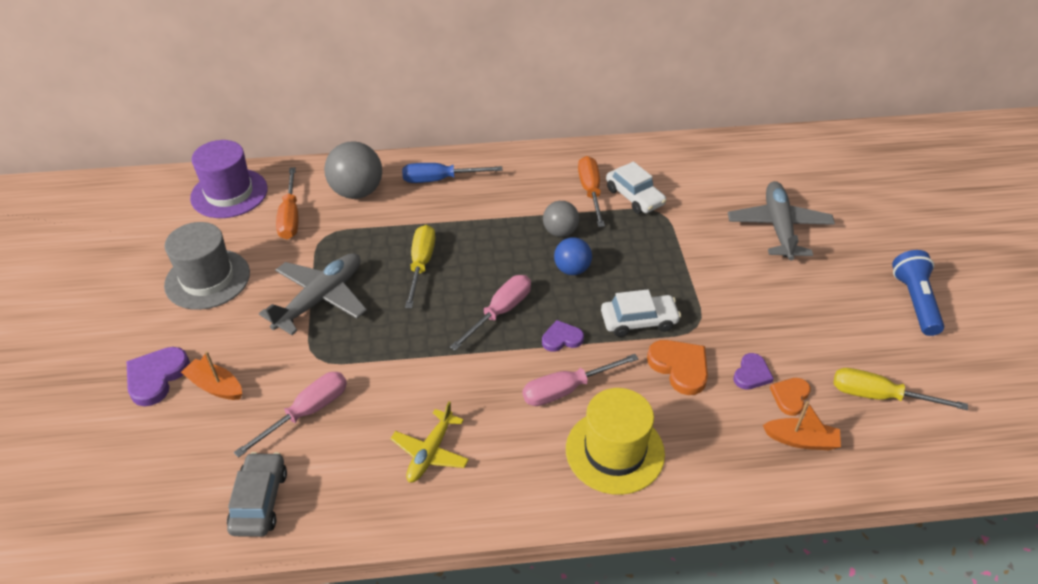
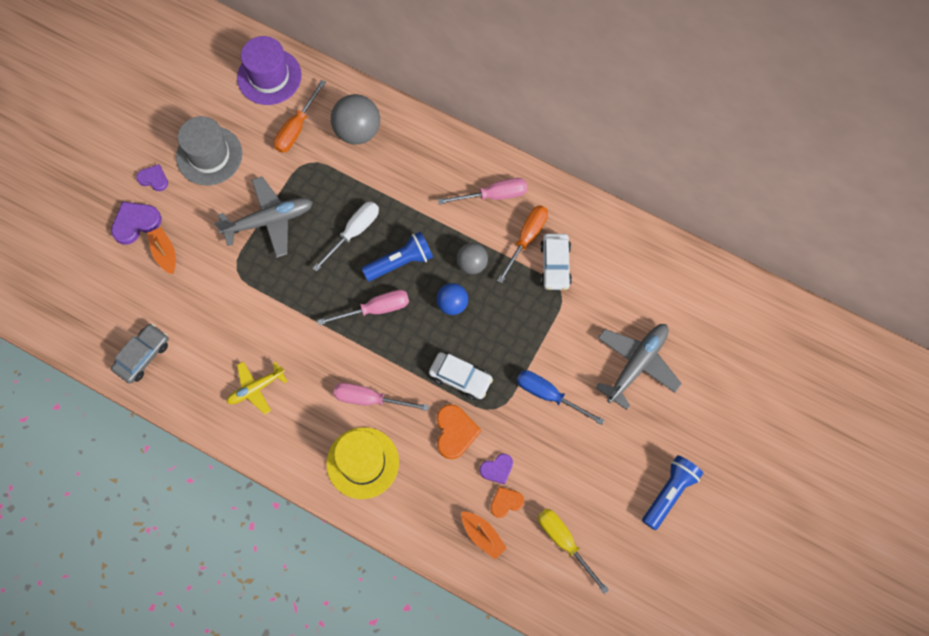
camera: 35 degrees right, 25 degrees up
(307, 412) = (205, 310): pink screwdriver -> pink screwdriver (493, 195)
(421, 265) = (353, 232): yellow screwdriver -> white screwdriver
(440, 180) = (425, 155): blue screwdriver -> blue screwdriver (549, 395)
(490, 264) = (400, 262): none -> blue flashlight
(561, 338) = (398, 358): purple heart -> purple heart (154, 179)

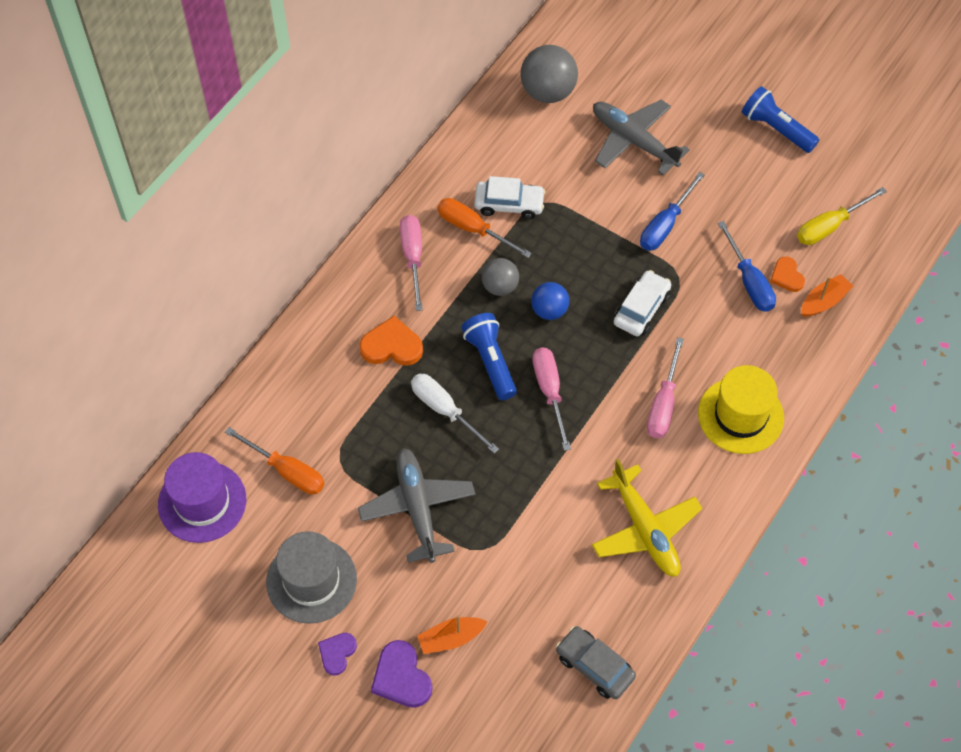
camera: 85 degrees left, 10 degrees down
(256, 388) = (644, 529): yellow plane -> yellow plane, size x1.58
(357, 131) = (302, 399): grey ball -> grey ball (548, 92)
(455, 432) = (706, 319): orange heart -> orange heart (392, 346)
(497, 469) = (749, 281): purple heart -> blue screwdriver

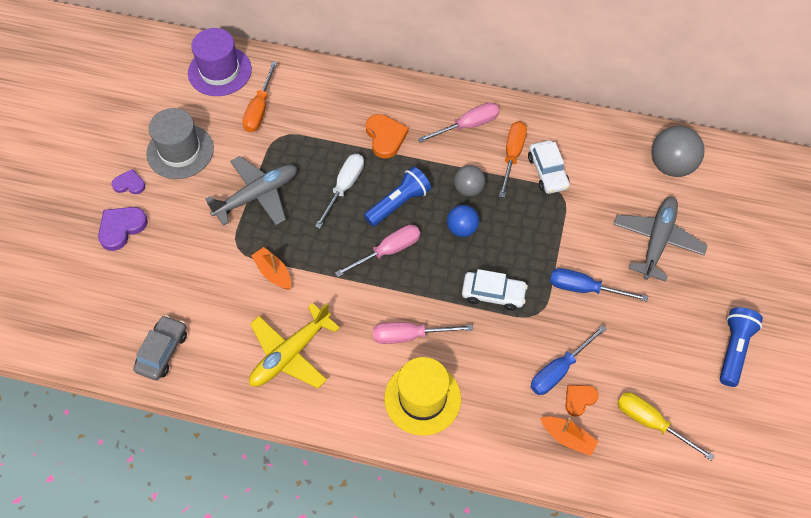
camera: 70 degrees right, 0 degrees up
(451, 638) = (159, 249): orange boat -> orange boat (273, 273)

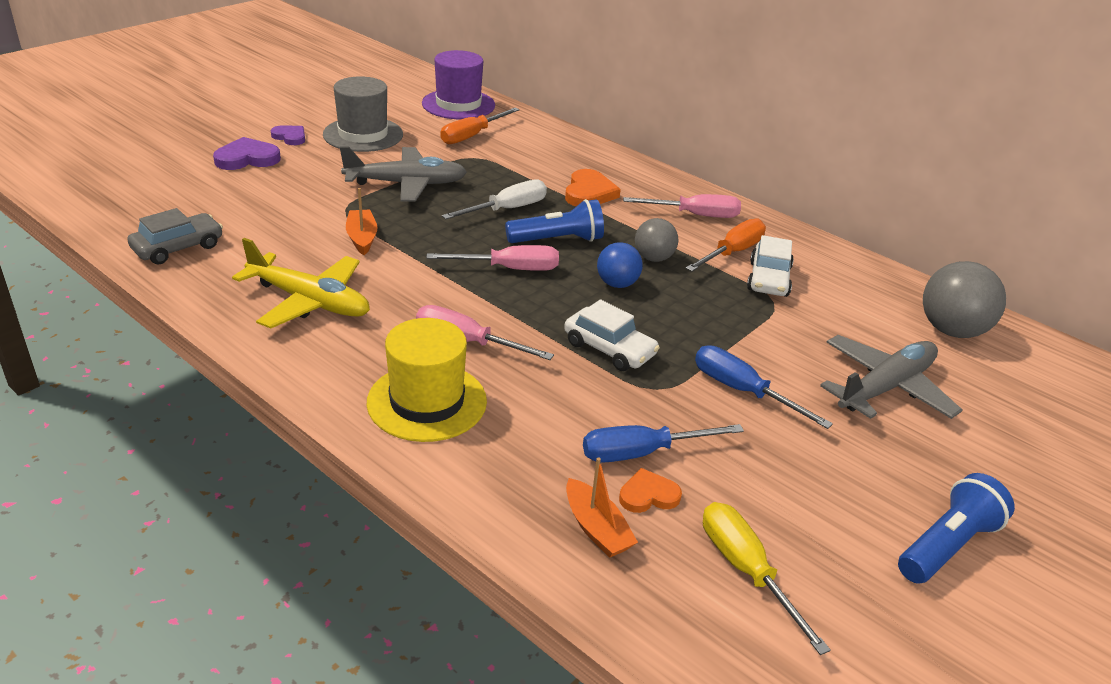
camera: 25 degrees right, 25 degrees down
(290, 354) = (309, 301): yellow plane -> yellow plane turned 135 degrees counterclockwise

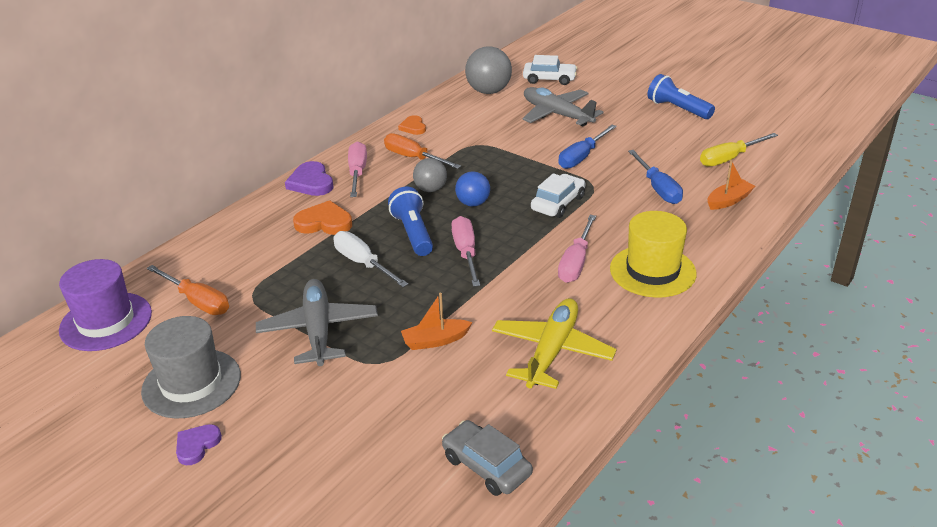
camera: 90 degrees left, 0 degrees up
(247, 158) = (262, 469): purple heart -> purple heart (311, 182)
(648, 495) = (692, 186): orange heart -> orange heart (413, 127)
(769, 279) = (447, 145): white car -> white car (549, 79)

